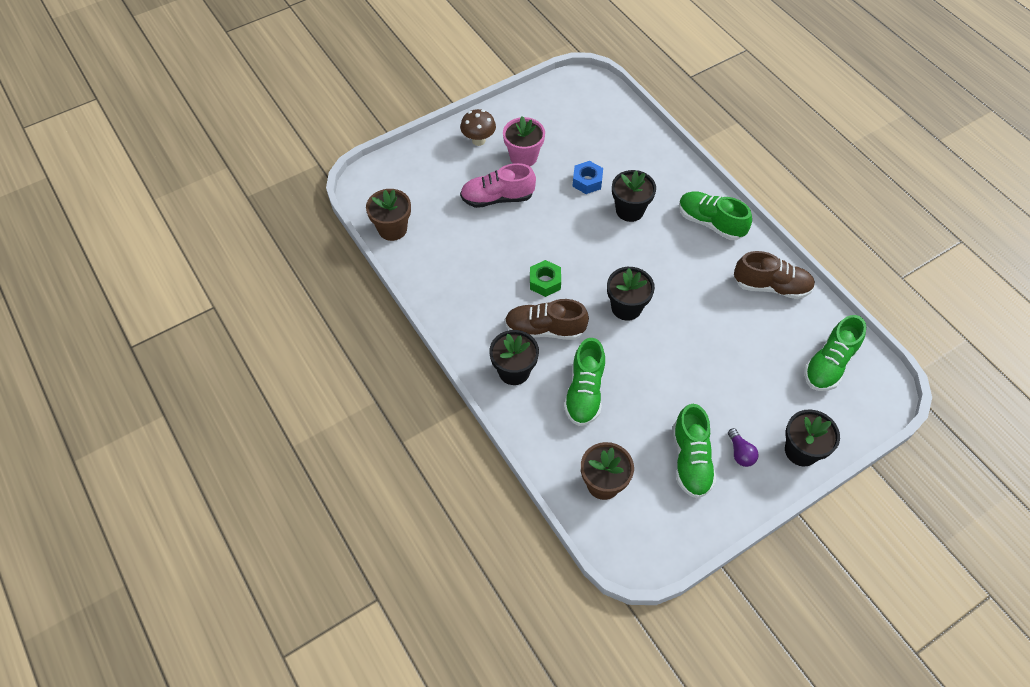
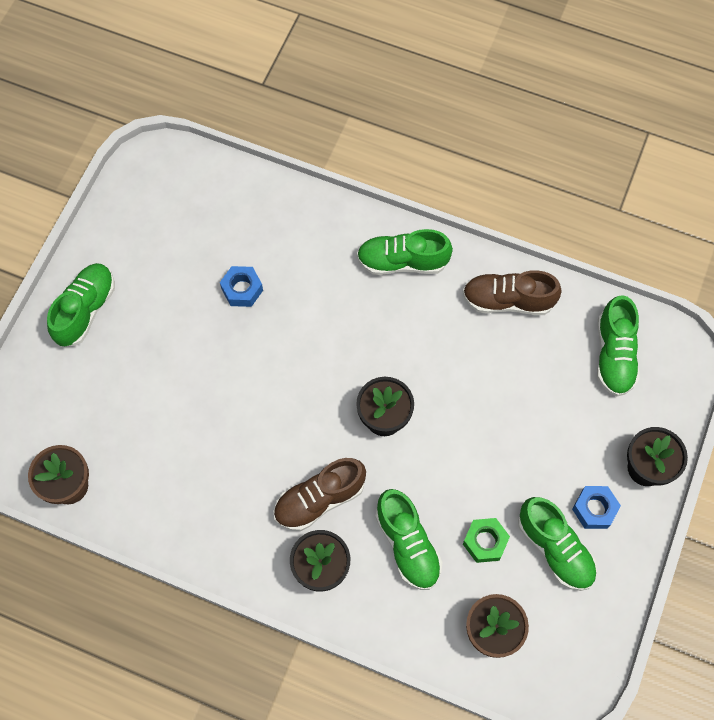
camera: 35 degrees left, 10 degrees up
(478, 140) = (85, 310): brown mushroom -> green shoe
(497, 198) = (159, 372): pink shoe -> none
(523, 157) = (151, 301): pink flower pot -> none
(545, 282) = (281, 443): green nut -> green nut (485, 542)
(630, 210) = (311, 298): black flower pot -> none
(740, 453) = (594, 509): purple light bulb -> blue nut
(771, 286) = (508, 301): brown shoe -> brown shoe turned 150 degrees counterclockwise

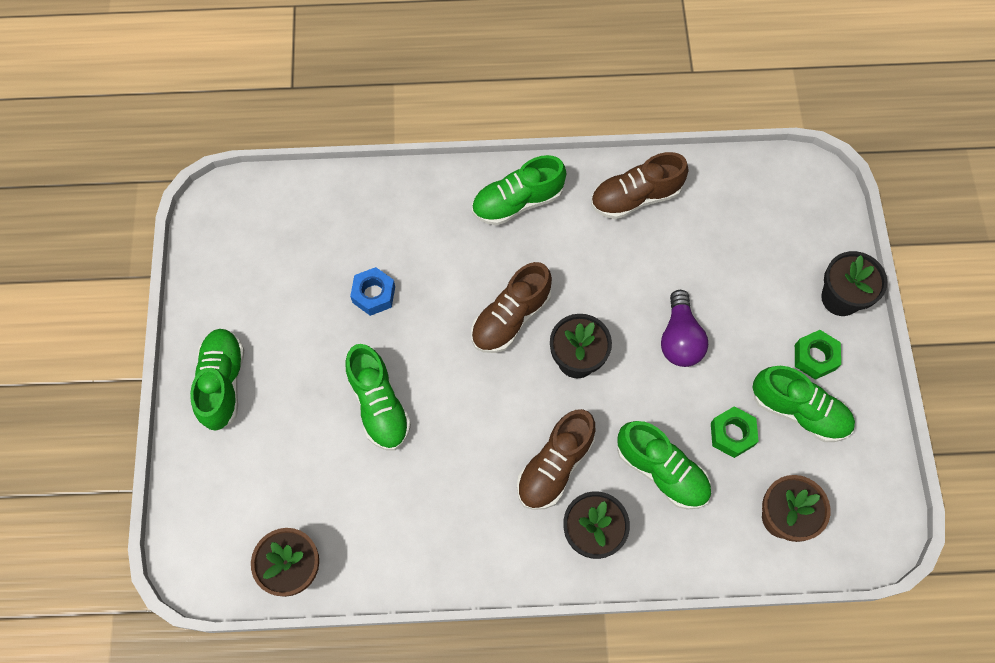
camera: 25 degrees left, 0 degrees up
(346, 358) = (511, 318): none -> brown shoe
(482, 440) = (680, 339): none -> purple light bulb
(594, 509) = (814, 357): blue nut -> green nut
(614, 355) = (758, 206): green shoe -> green shoe (379, 405)

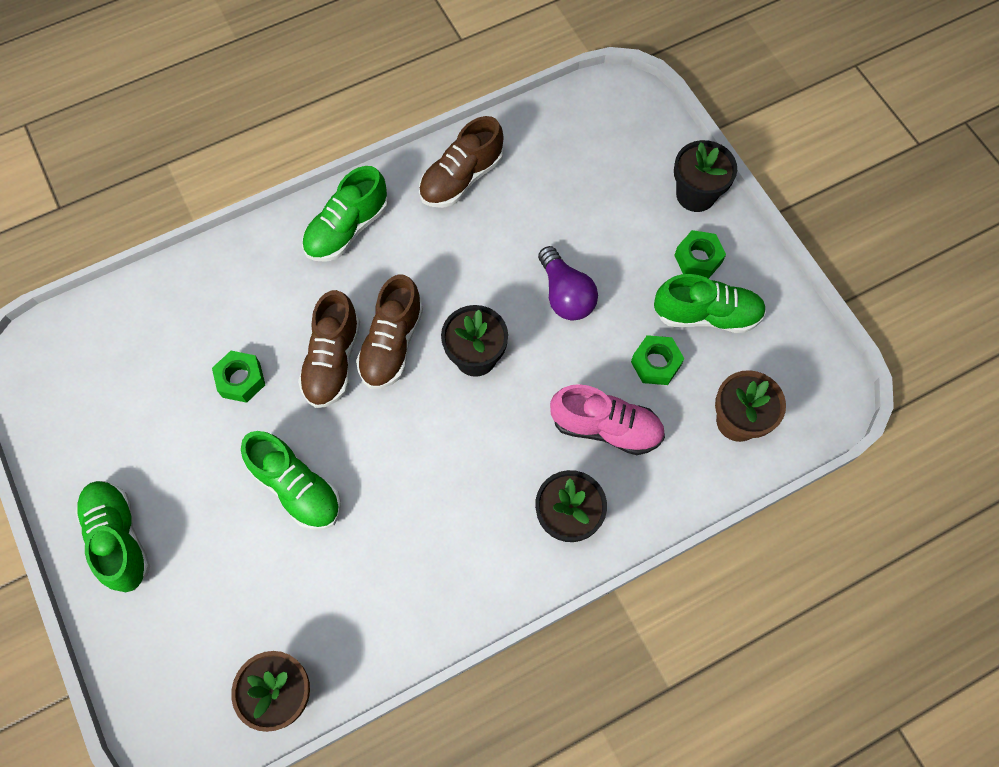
camera: 25 degrees left, 0 degrees up
(374, 294) = (241, 380): blue nut -> green nut
(555, 466) = (501, 469): brown shoe -> brown shoe (333, 360)
(661, 471) = (606, 428): green shoe -> pink shoe

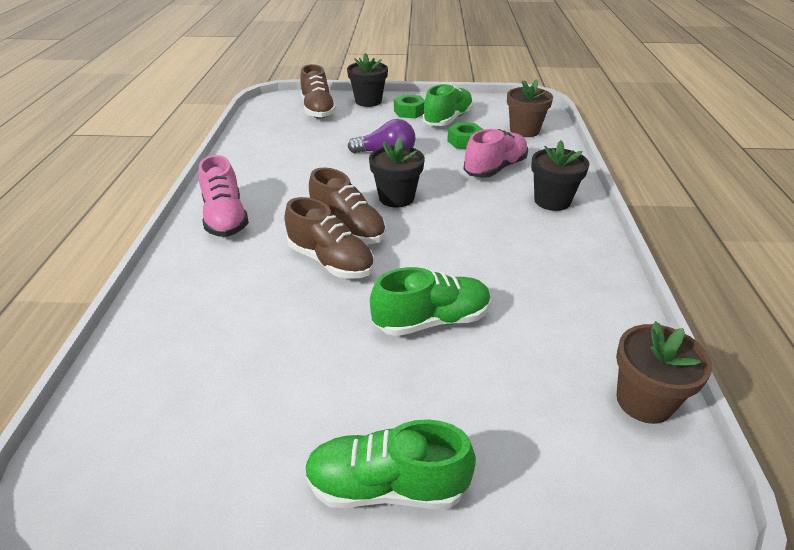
camera: 60 degrees left, 30 degrees down
(241, 380) = (292, 320): green nut -> none
(347, 229) = (225, 218): green shoe -> pink shoe
(461, 178) = (254, 162): brown shoe -> brown shoe (318, 110)

